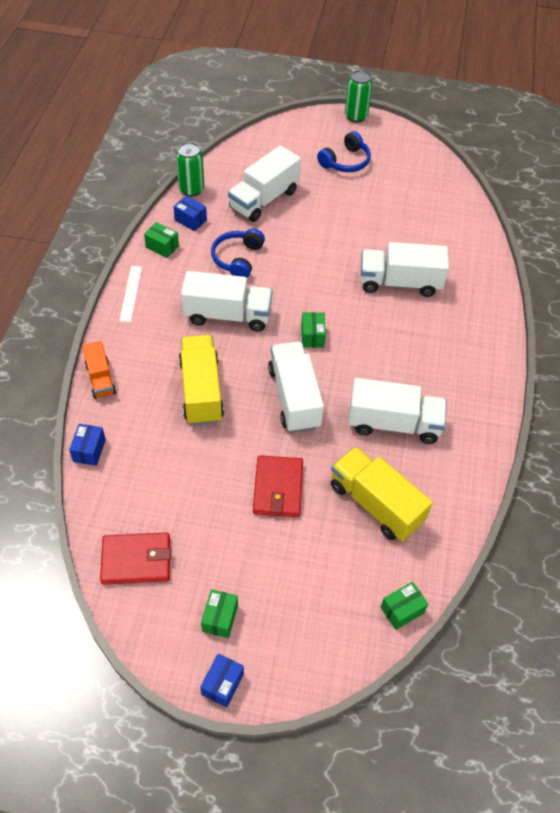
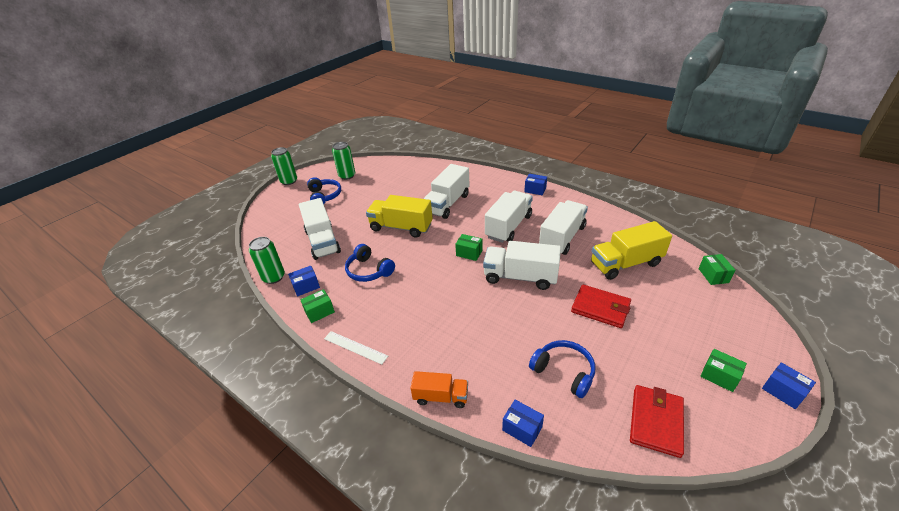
camera: 60 degrees left, 15 degrees down
(168, 470) = (564, 372): none -> blue headphones
(201, 390) = (489, 327): yellow truck -> yellow truck (401, 227)
(227, 315) = (421, 291): white truck -> white truck (508, 226)
(400, 162) = (347, 176): none -> green can
(491, 368) = (535, 190): none -> blue box

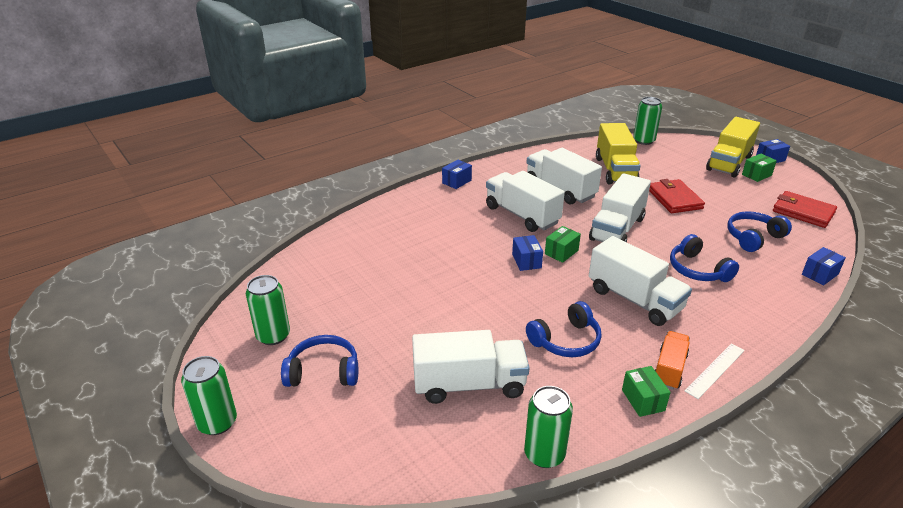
camera: 75 degrees left, 5 degrees down
(306, 286) = (581, 412): blue box -> blue box (526, 261)
(401, 227) = (476, 296): yellow truck -> yellow truck (729, 163)
(441, 397) = (788, 314): orange truck -> orange truck (669, 369)
(447, 204) = (442, 247): white truck -> white truck (634, 299)
(483, 331) = (697, 270): none -> blue headphones
(600, 308) = (674, 199): red wallet -> red wallet turned 60 degrees counterclockwise
(713, 275) = (644, 141): green box -> green can

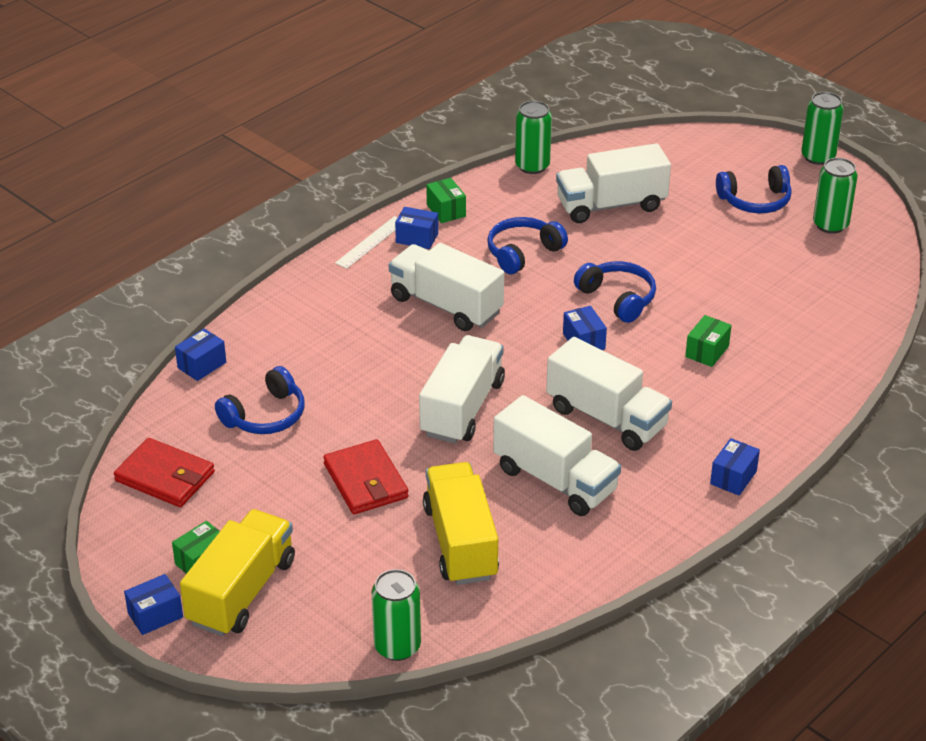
camera: 170 degrees right, 5 degrees up
(561, 252) = (539, 360): green box -> green box (707, 351)
(669, 369) = (417, 238): orange truck -> blue box
(697, 270) = (360, 354): blue headphones -> blue headphones (618, 298)

